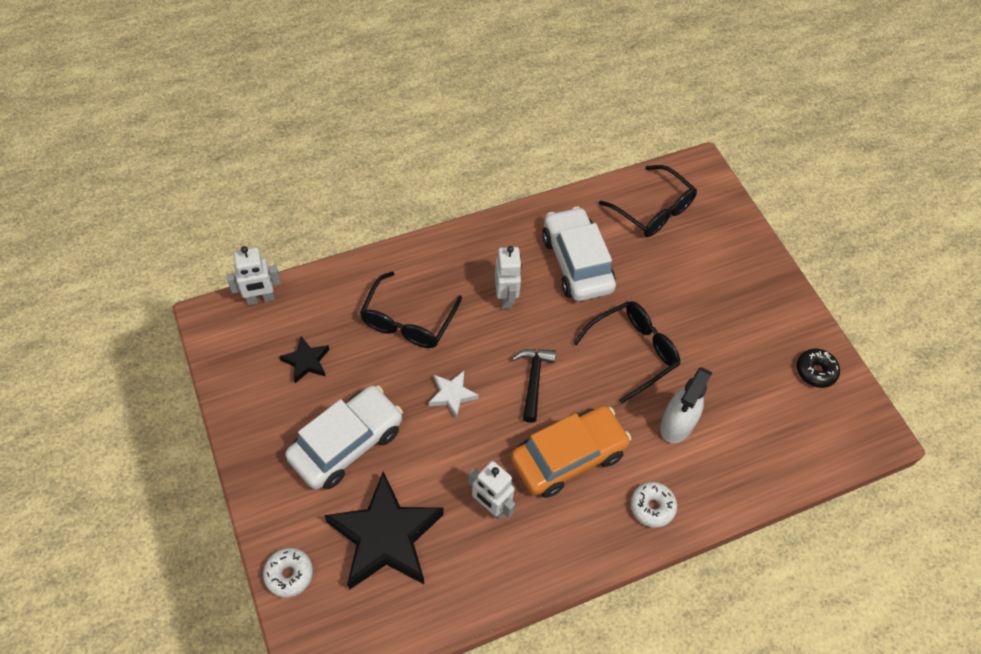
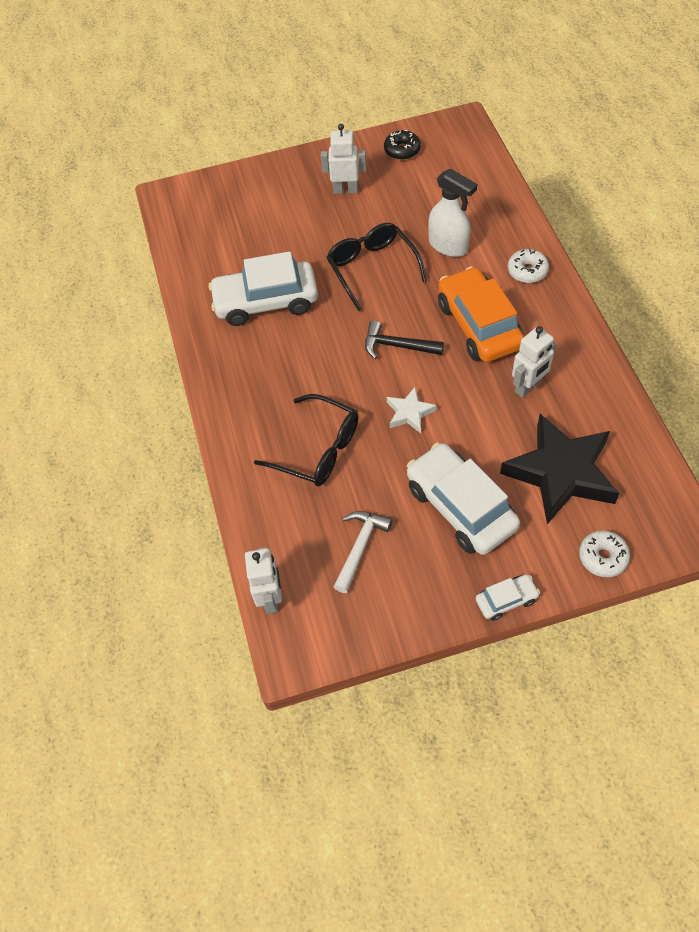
camera: 75 degrees left, 0 degrees up
(248, 484) = (506, 600): none -> white car
(306, 362) = (360, 547): black star -> white hammer
(506, 297) = (299, 362): white robot -> white robot (345, 190)
(653, 210) = (213, 237): black glasses -> none

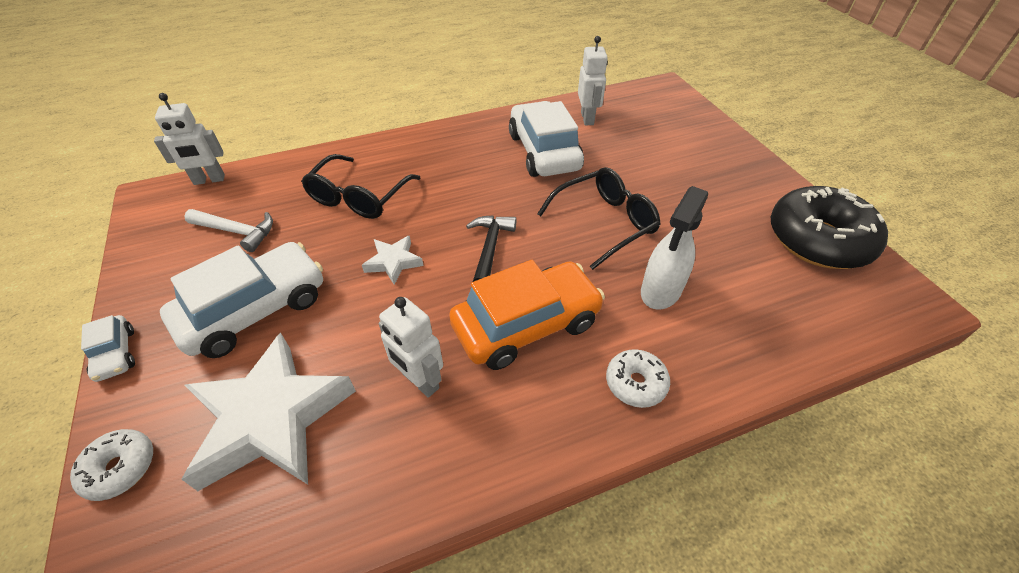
camera: 80 degrees right, 10 degrees down
(345, 190) = (723, 195): white robot -> white robot (587, 118)
(402, 150) = (818, 240): black donut -> black donut, size x2.09
(560, 472) = (271, 418): black star -> white star

